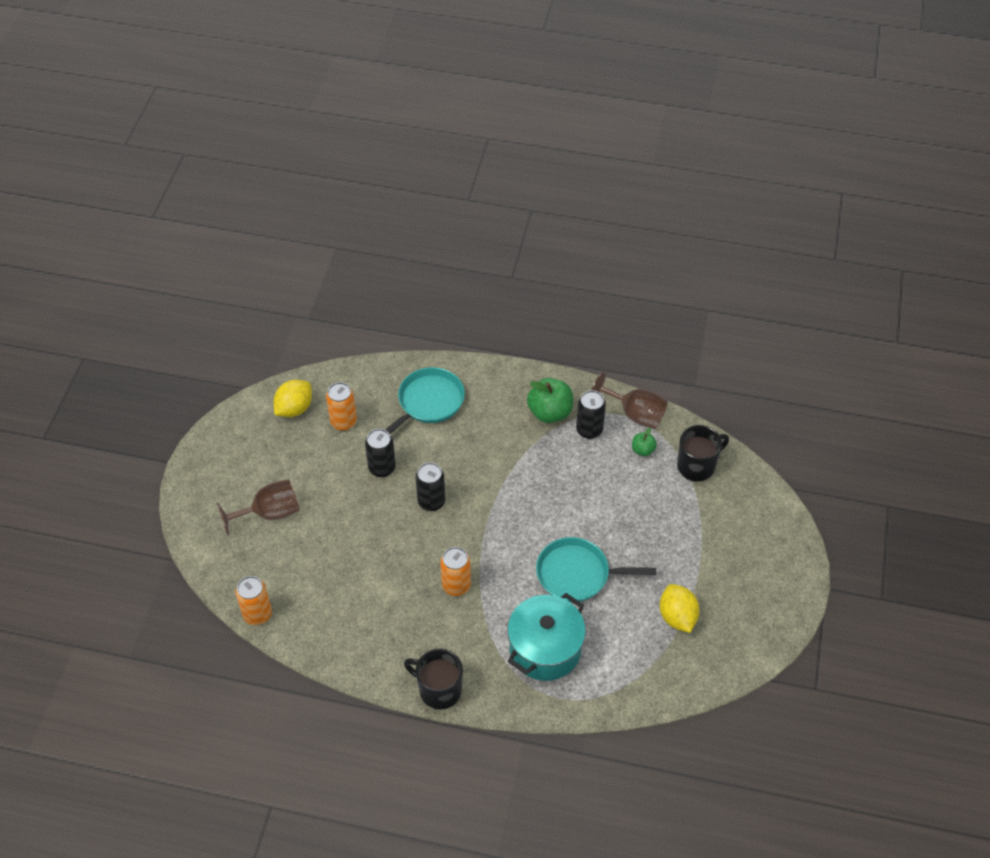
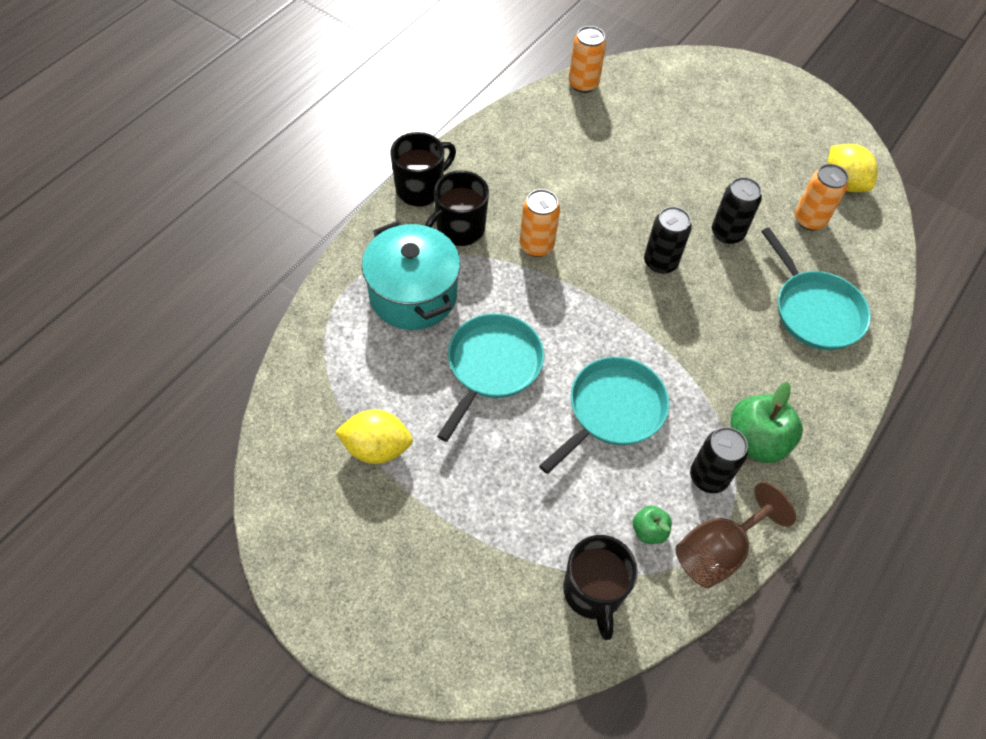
camera: 110 degrees right, 5 degrees up
(269, 513) = (702, 124): brown goblet -> none
(467, 644) = (459, 229): none -> black mug
(571, 493) = (612, 410): none -> turquoise pan

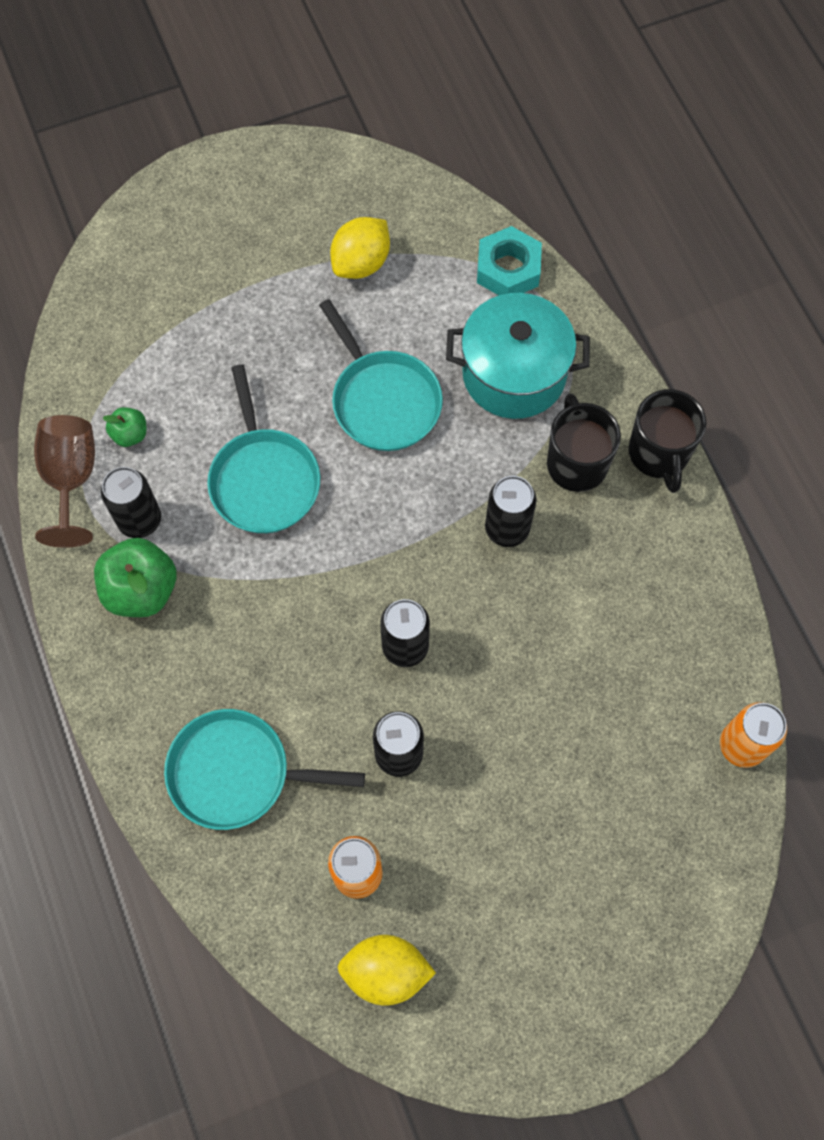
camera: 125 degrees right, 10 degrees up
(320, 341) = (508, 269): none -> turquoise nut
(536, 245) = (507, 528): orange can -> black can
(593, 592) = (113, 357): black mug -> none

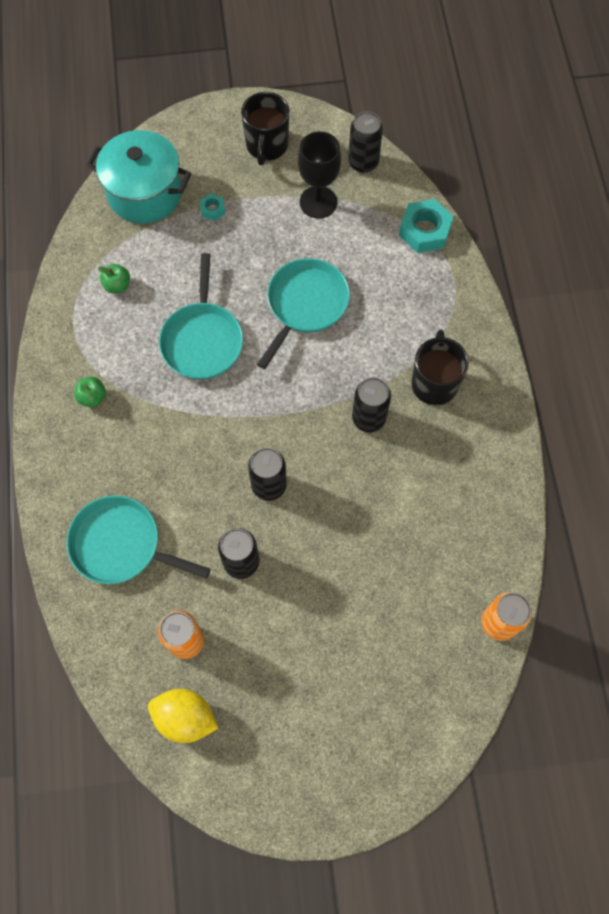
camera: 15 degrees right, 0 degrees up
(71, 479) = (67, 307): brown goblet -> none
(140, 520) = (106, 347): black can -> black can (363, 162)
(141, 590) = (92, 397): green apple -> green apple, size x0.53
(226, 304) = (213, 209): none -> turquoise nut
(361, 263) = (318, 202): yellow lemon -> black goblet
(383, 401) = (305, 304): turquoise pan -> turquoise pan turned 135 degrees counterclockwise
(514, 374) = (406, 308): turquoise pot -> turquoise pot (145, 193)
(658, 454) = (498, 391): black mug -> black mug (266, 146)

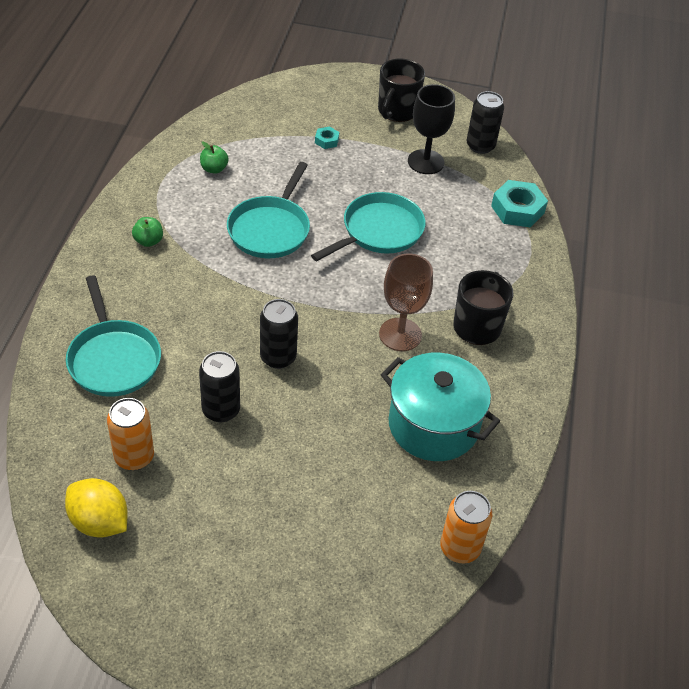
camera: 15 degrees right, 20 degrees down
(120, 544) = (113, 359): turquoise pan -> turquoise pan turned 150 degrees counterclockwise
(145, 193) = (272, 113): turquoise pot -> turquoise pot (433, 425)
(368, 418) = (400, 334): black can -> brown goblet

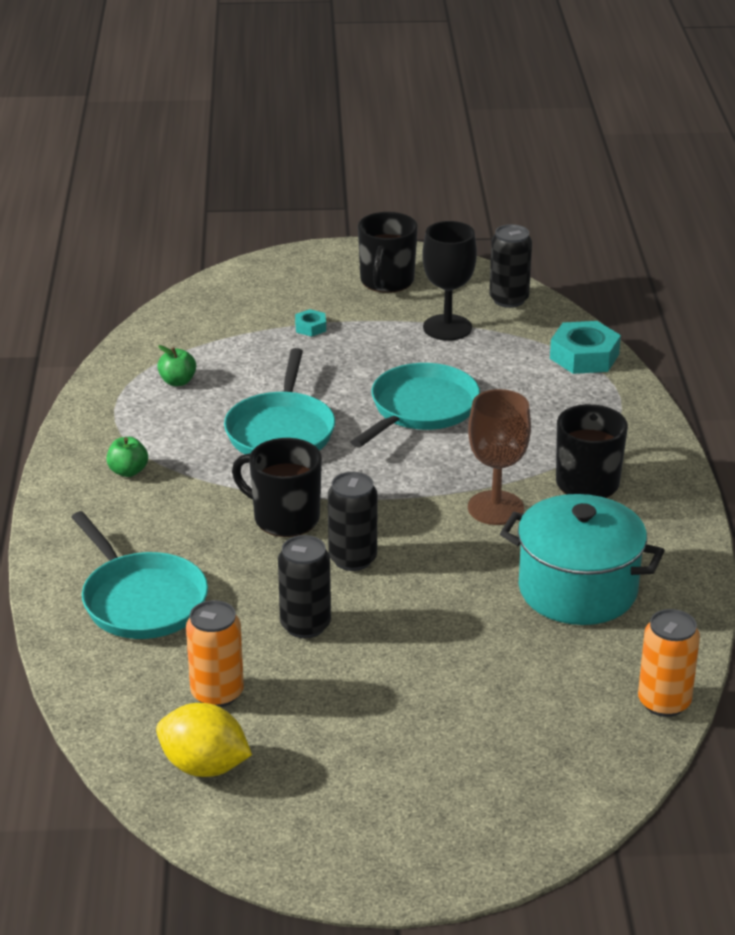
camera: 10 degrees left, 15 degrees down
(243, 308) = (284, 518): none -> black mug

